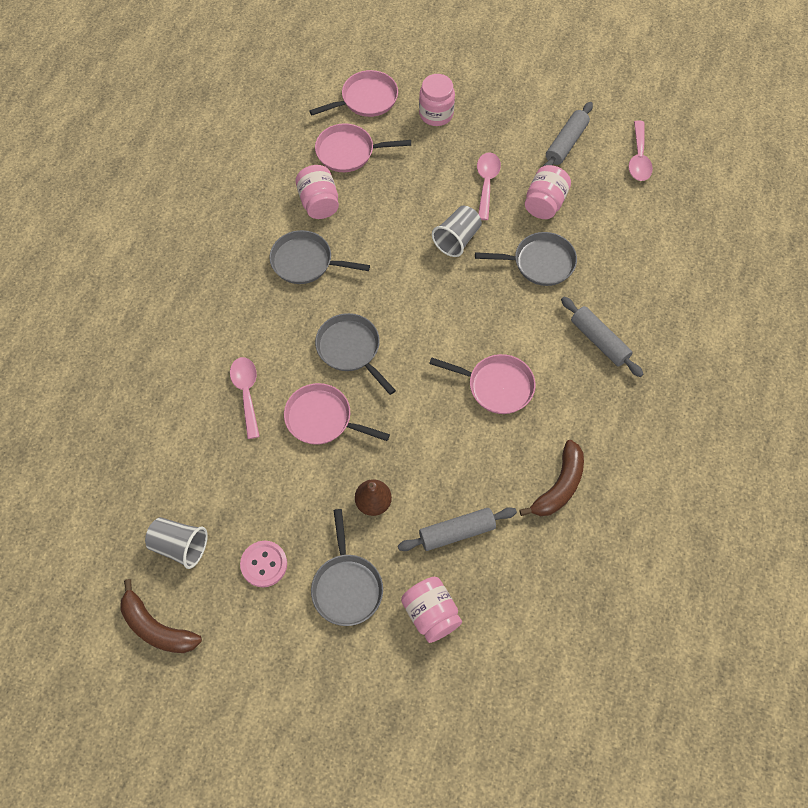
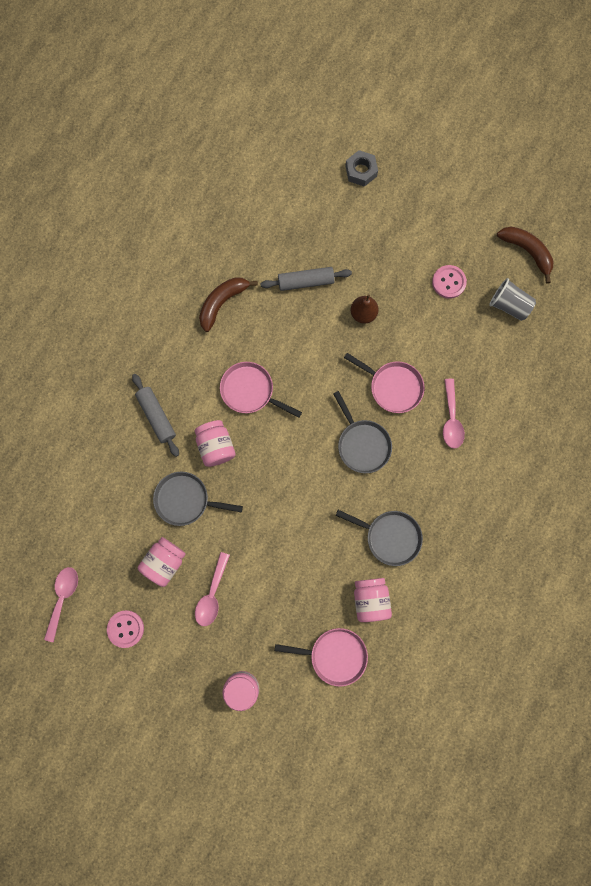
camera: 170 degrees left, 15 degrees up
(346, 587) = (391, 257): grey pan -> none
(366, 99) = (308, 720): pink pan -> none
(409, 712) = (361, 171): none -> grey nut
(431, 614) = (335, 229): pink jar -> pink jar (216, 446)
(457, 239) = (252, 537): grey cup -> none
(566, 143) = (125, 628): grey rolling pin -> pink button

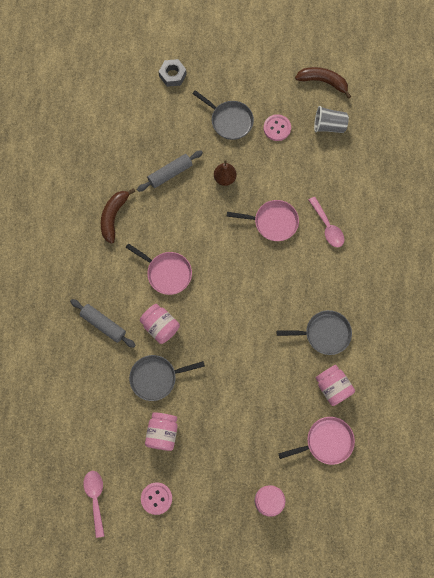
camera: 25 degrees left, 5 degrees down
(212, 594) = (211, 440): pink spoon -> none
(250, 391) = (167, 273): pink pan -> pink pan turned 150 degrees counterclockwise
(362, 444) = (270, 274): grey pan -> grey pan (229, 121)

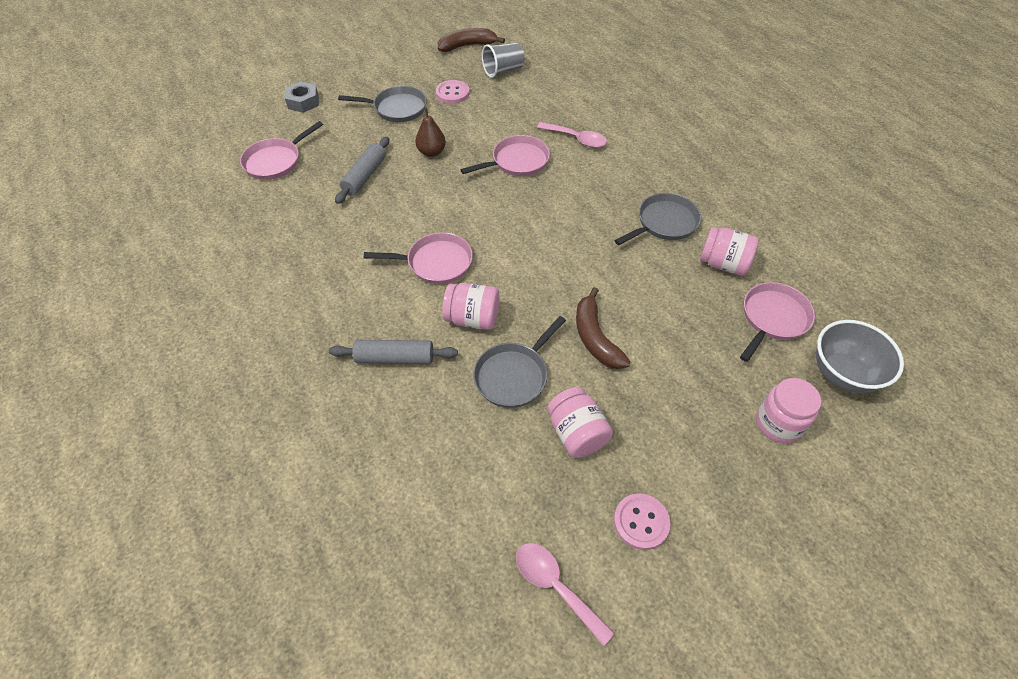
camera: 35 degrees left, 20 degrees down
(114, 216) = (324, 244): brown banana -> brown banana (595, 338)
(124, 125) = (275, 161): none -> pink pan
(331, 500) = (842, 374): none -> grey bowl

